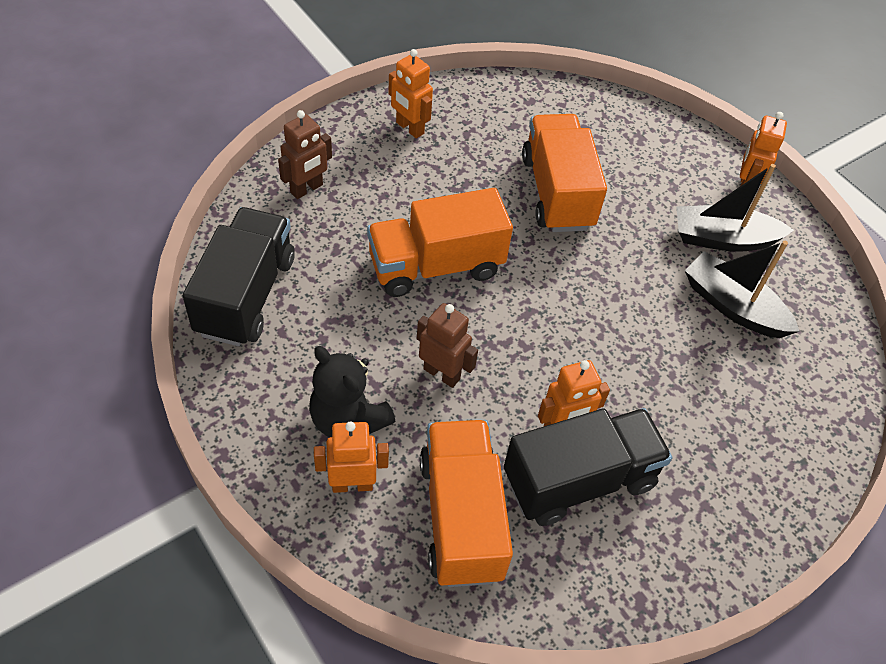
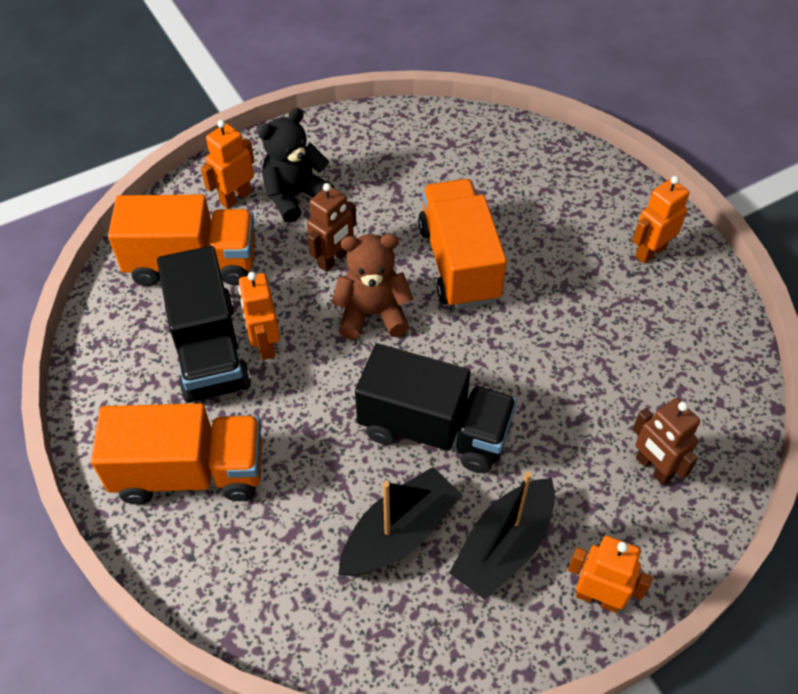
camera: 100 degrees right, 0 degrees up
(246, 295) = (426, 134): black truck -> black truck (434, 430)
(307, 189) = (553, 172): brown robot -> brown robot (653, 468)
(352, 484) = (235, 197): orange robot -> orange robot turned 135 degrees counterclockwise
(510, 335) = (372, 314): none -> brown teddy bear
(557, 192) = (567, 378): orange truck -> orange truck (190, 472)
(723, 239) = (504, 546): black boat -> black boat turned 150 degrees counterclockwise

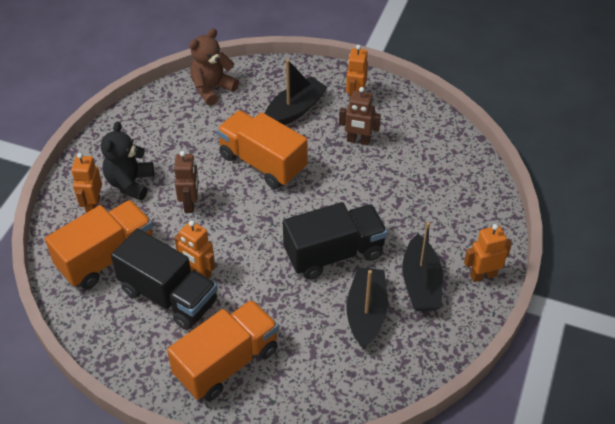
camera: 40 degrees left, 5 degrees down
(372, 314) = (242, 218): brown teddy bear -> brown teddy bear (212, 88)
(559, 222) = (294, 110): none -> black boat
(653, 468) = (453, 201): brown robot -> brown robot (358, 141)

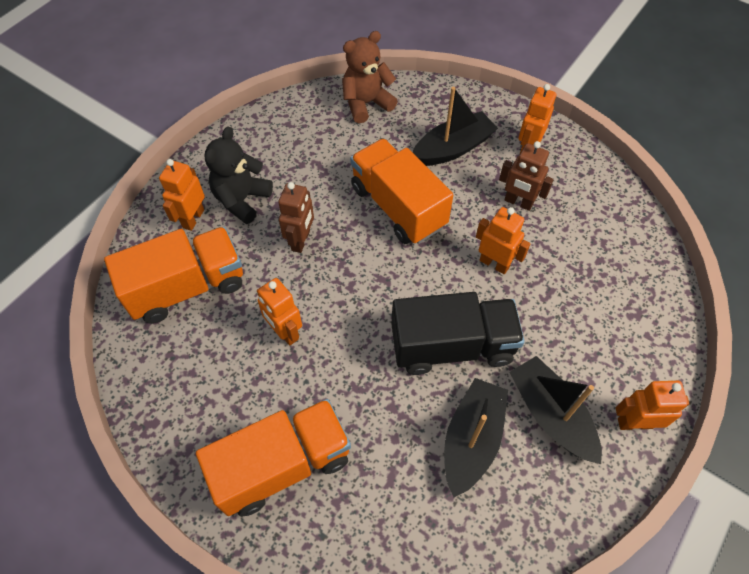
camera: 15 degrees right, 10 degrees up
(168, 296) = (241, 355): black truck -> none
(351, 189) = (494, 263): none -> orange robot
(421, 283) = (551, 415): black boat -> black boat turned 135 degrees clockwise

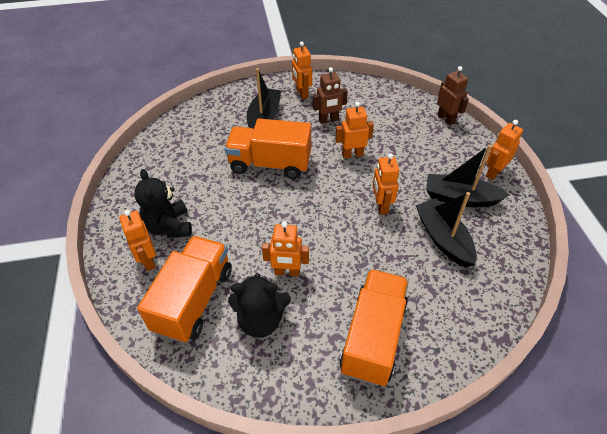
camera: 45 degrees left, 10 degrees down
(214, 356) = (261, 320): none -> black teddy bear
(301, 240) = (235, 220): brown robot -> brown robot (446, 119)
(366, 103) = (186, 127): brown teddy bear -> none
(452, 346) = (381, 206): black truck -> orange robot

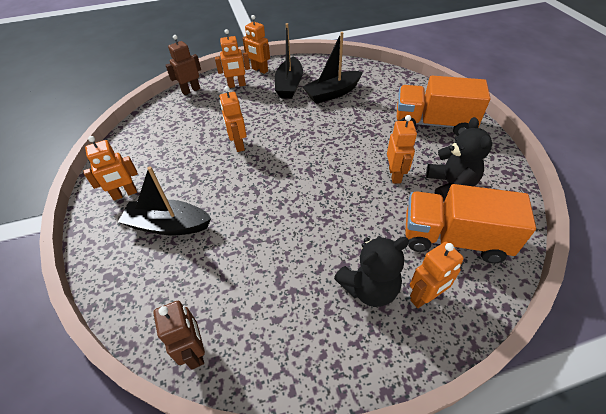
camera: 95 degrees left, 0 degrees up
(270, 164) = (254, 207): orange truck -> none
(328, 120) = (181, 166): brown robot -> brown robot (195, 351)
(381, 206) = (305, 124): orange robot -> orange robot (237, 85)

